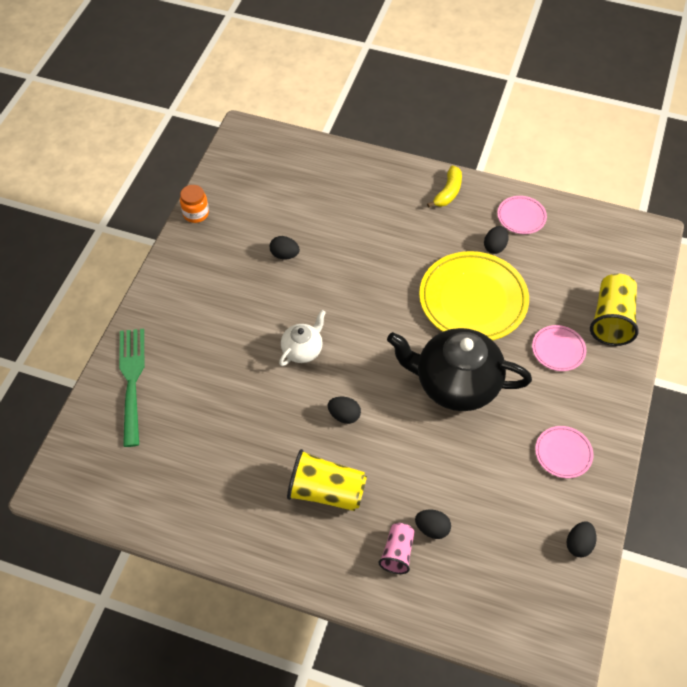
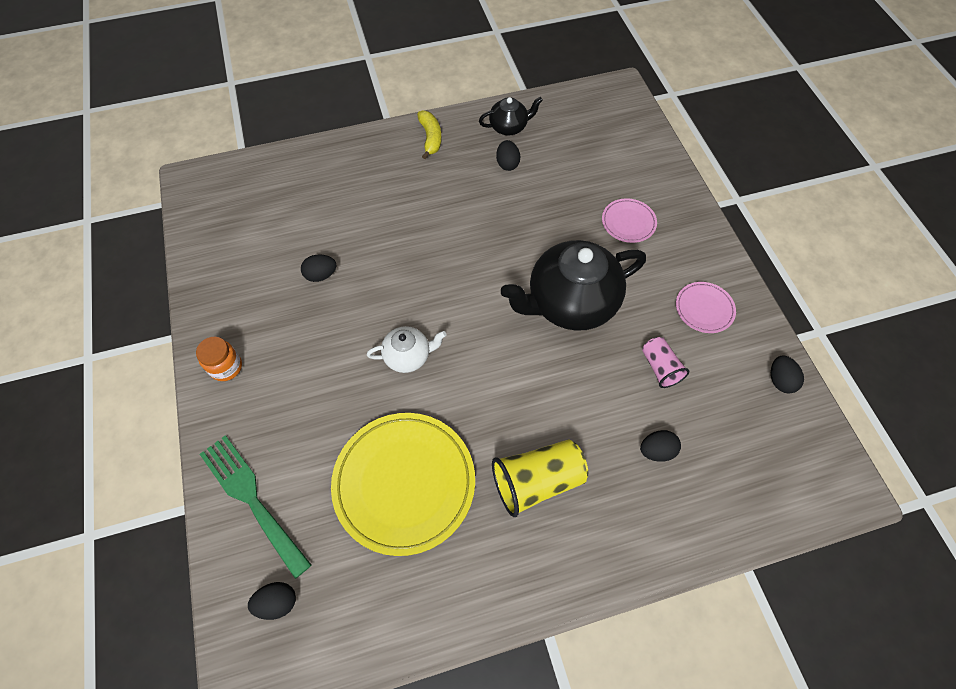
camera: 35 degrees left, 5 degrees up
(196, 213) = (197, 284): orange jar -> orange jar (226, 367)
(303, 350) = (408, 356): white teapot -> white teapot turned 75 degrees clockwise
(344, 415) = (496, 395): black egg -> black egg (277, 602)
(397, 553) = (646, 495): pink cup -> pink cup (660, 367)
(473, 300) = (525, 220): yellow plate -> yellow plate (404, 483)
(521, 217) = (509, 127): pink plate -> black teapot
(611, 319) = (648, 173): yellow cup -> none

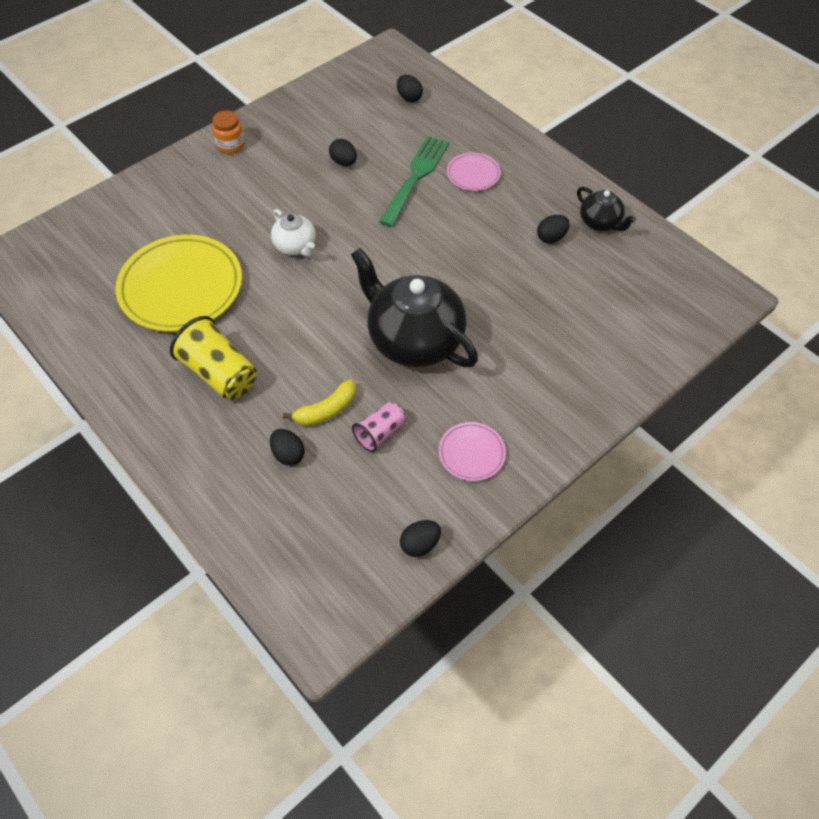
camera: 65 degrees right, 5 degrees down
(251, 499) = (132, 206): green fork -> green fork (416, 177)
(277, 602) = (63, 252): black egg -> black egg (409, 98)
(430, 138) = (542, 172): yellow banana -> yellow banana (326, 410)
(628, 222) = (542, 357): pink plate -> pink plate (473, 174)

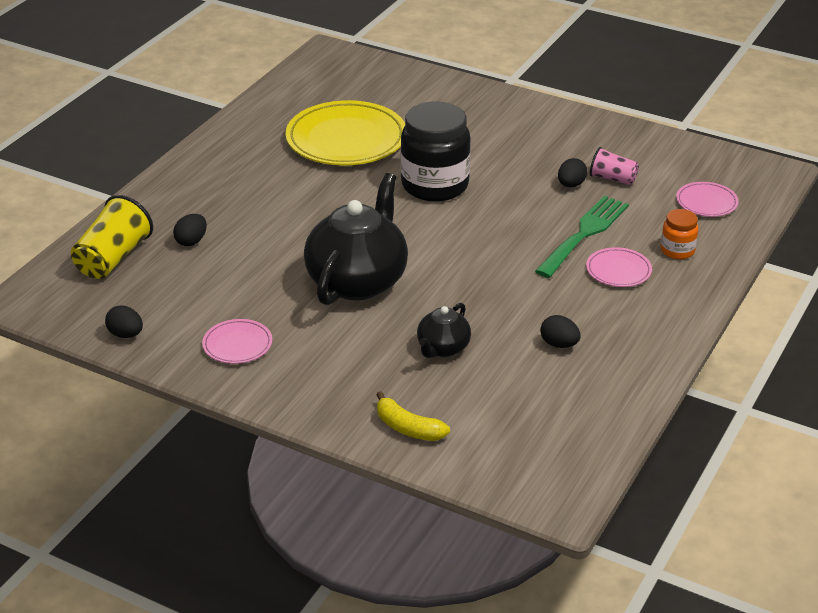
camera: 70 degrees right, 20 degrees down
(219, 373) = (261, 184): yellow cup -> yellow cup (113, 258)
(231, 145) = (542, 116): orange jar -> orange jar (677, 251)
(295, 246) = (435, 185): white teapot -> black jar
(326, 410) = (248, 250): yellow banana -> yellow banana (408, 428)
(380, 433) = (236, 285): pink cup -> pink cup (612, 178)
(409, 98) = (706, 202): black egg -> pink plate
(416, 177) = (584, 234): green fork -> green fork turned 60 degrees counterclockwise
(600, 222) = (610, 377): black teapot -> black teapot (442, 348)

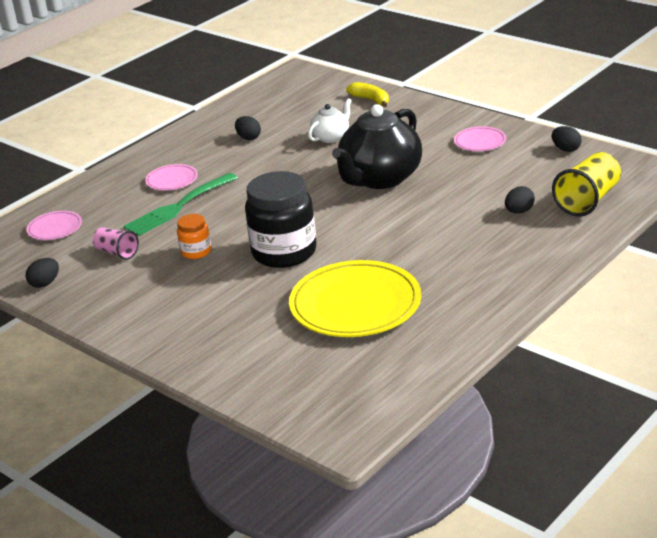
camera: 165 degrees left, 5 degrees down
(442, 348) = (331, 137): black teapot -> white teapot
(571, 185) = (159, 248): black egg -> black egg (45, 283)
(677, 251) = (114, 192): orange jar -> orange jar (196, 252)

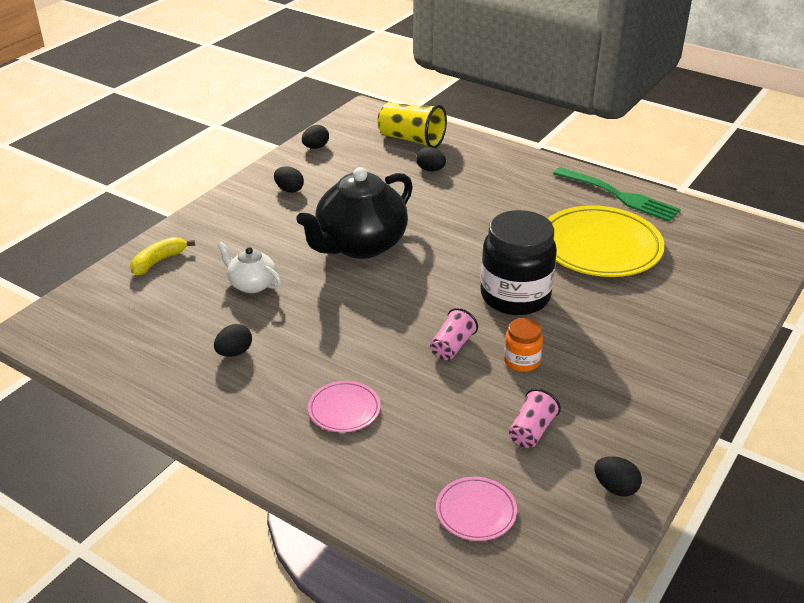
camera: 100 degrees left, 5 degrees up
(178, 207) = (417, 392): green fork -> green fork (620, 196)
(225, 221) = (452, 346): none -> pink cup
(380, 178) = (360, 245): black teapot -> black teapot turned 105 degrees clockwise
(480, 142) = (289, 190): pink plate -> black egg

